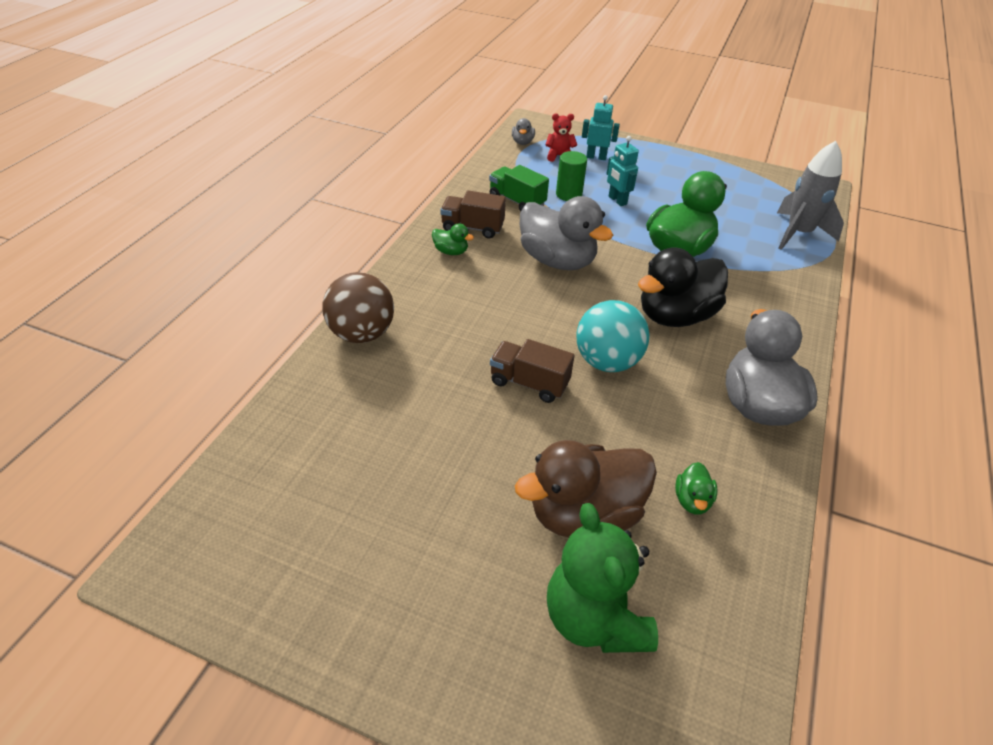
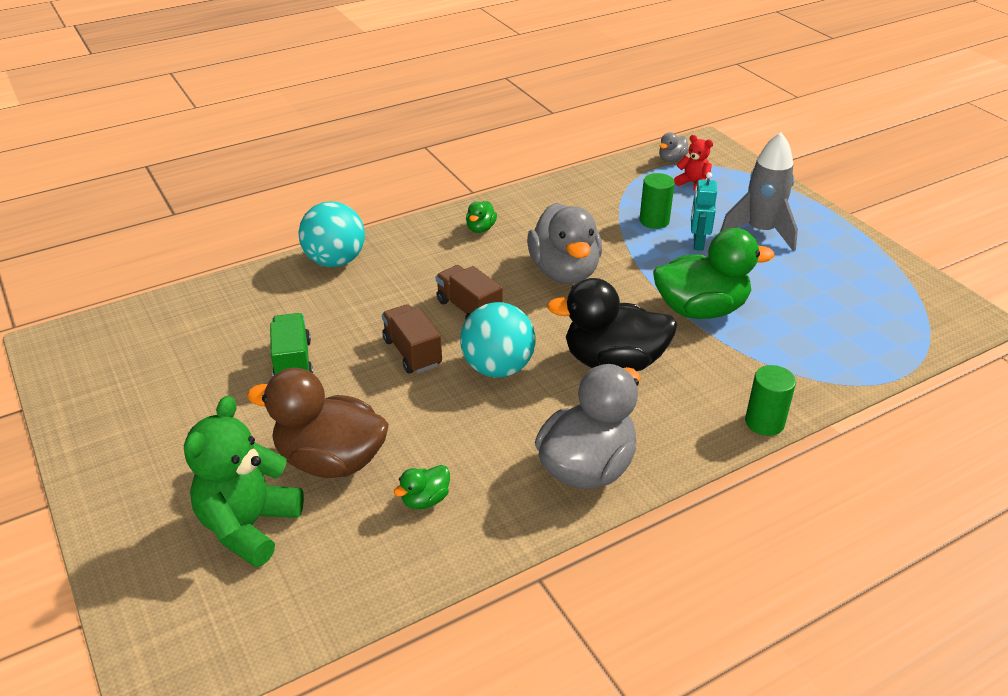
camera: 40 degrees right, 5 degrees down
(361, 334) = (335, 261): brown ball -> turquoise ball
(451, 252) = (480, 228): green duck -> green duck turned 45 degrees clockwise
(472, 228) = (524, 216): brown truck -> brown truck (469, 309)
(517, 201) = (595, 209): green truck -> green truck (293, 362)
(596, 157) = (732, 197): turquoise robot -> none
(798, 233) = (867, 349): grey rocket -> grey rocket (760, 231)
(809, 312) = (764, 422): none -> green cylinder

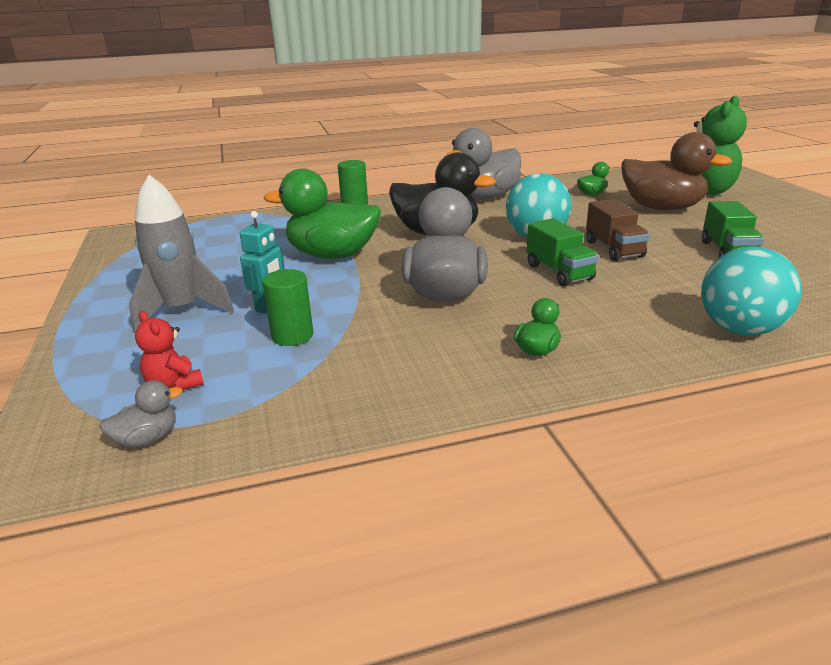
camera: 165 degrees left, 10 degrees down
(469, 309) = (559, 272): brown truck -> green truck

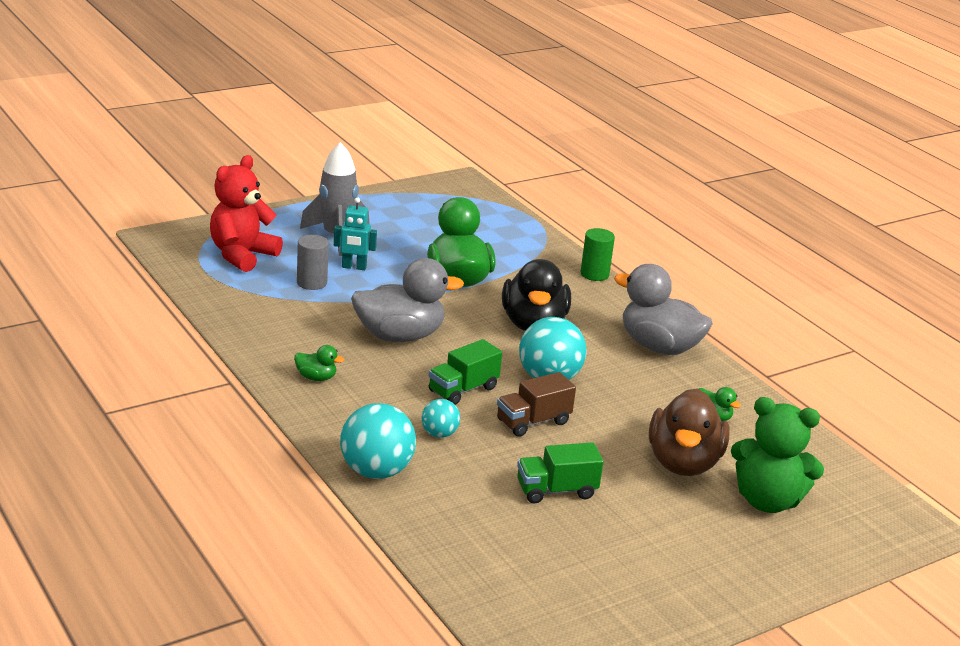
camera: 70 degrees right, 0 degrees up
(147, 439) = (188, 259): grey duck -> none
(174, 384) = (242, 255): red teddy bear -> red teddy bear, size x1.96
(292, 336) = (312, 283): green cylinder -> grey cylinder
(648, 290) = (439, 434): none -> turquoise ball

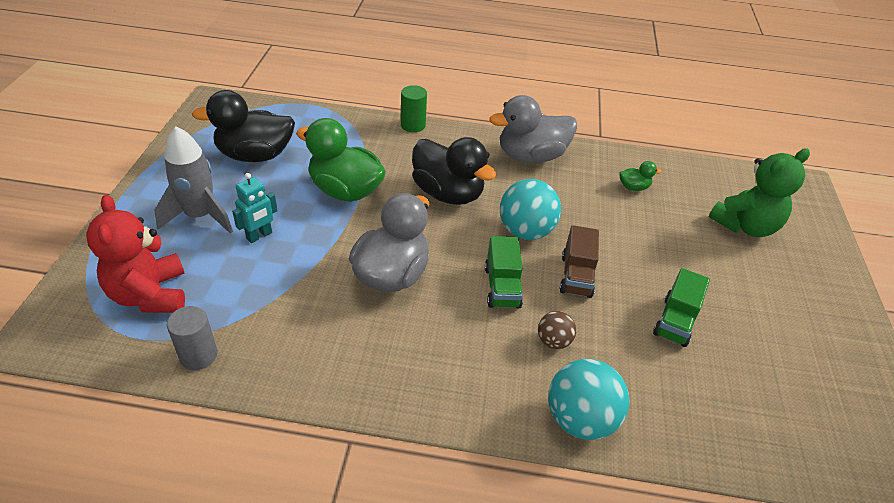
camera: 50 degrees left, 15 degrees up
(312, 283) = (252, 277): grey cylinder -> grey cylinder (198, 355)
(316, 378) = (404, 370): green duck -> none
(433, 226) = (255, 155): none -> black duck
(439, 434) = (553, 341): turquoise ball -> brown ball
(683, 463) = (679, 235): brown duck -> none

